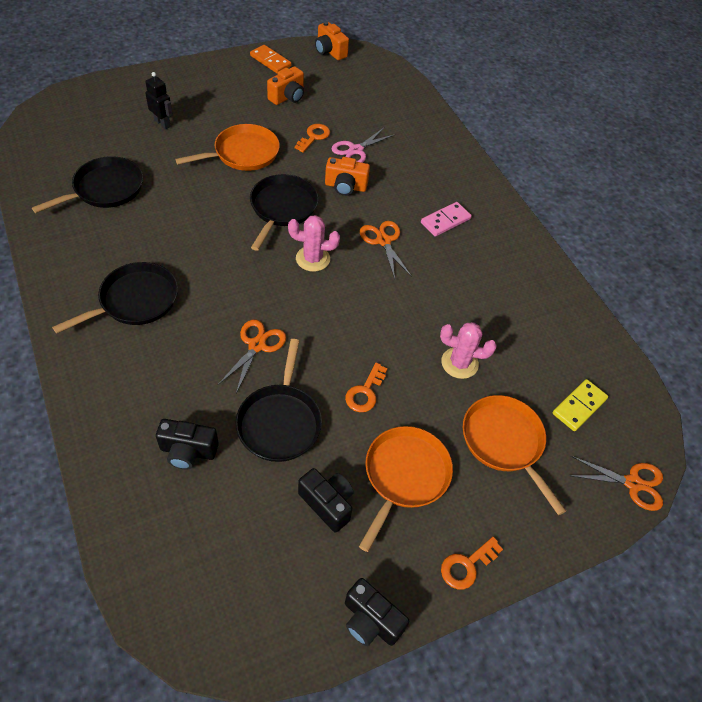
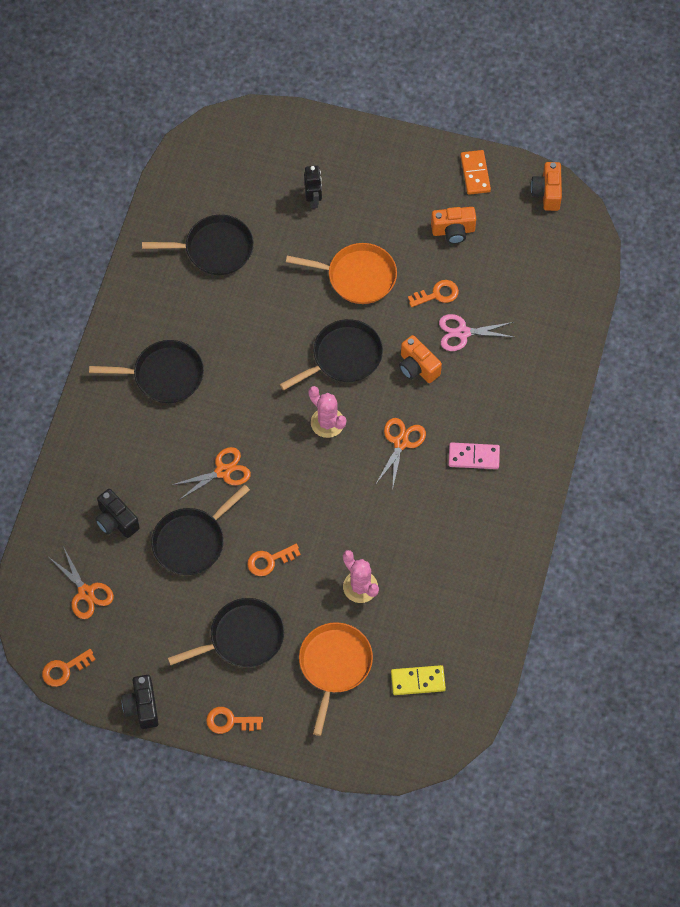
camera: 45 degrees right, 10 degrees up
(252, 646) = (64, 669): none -> orange key
(327, 504) = (176, 619): black camera -> none
(404, 475) = (243, 638): orange pan -> black pan
(632, 483) = (397, 757): orange scissors -> orange scissors (86, 592)

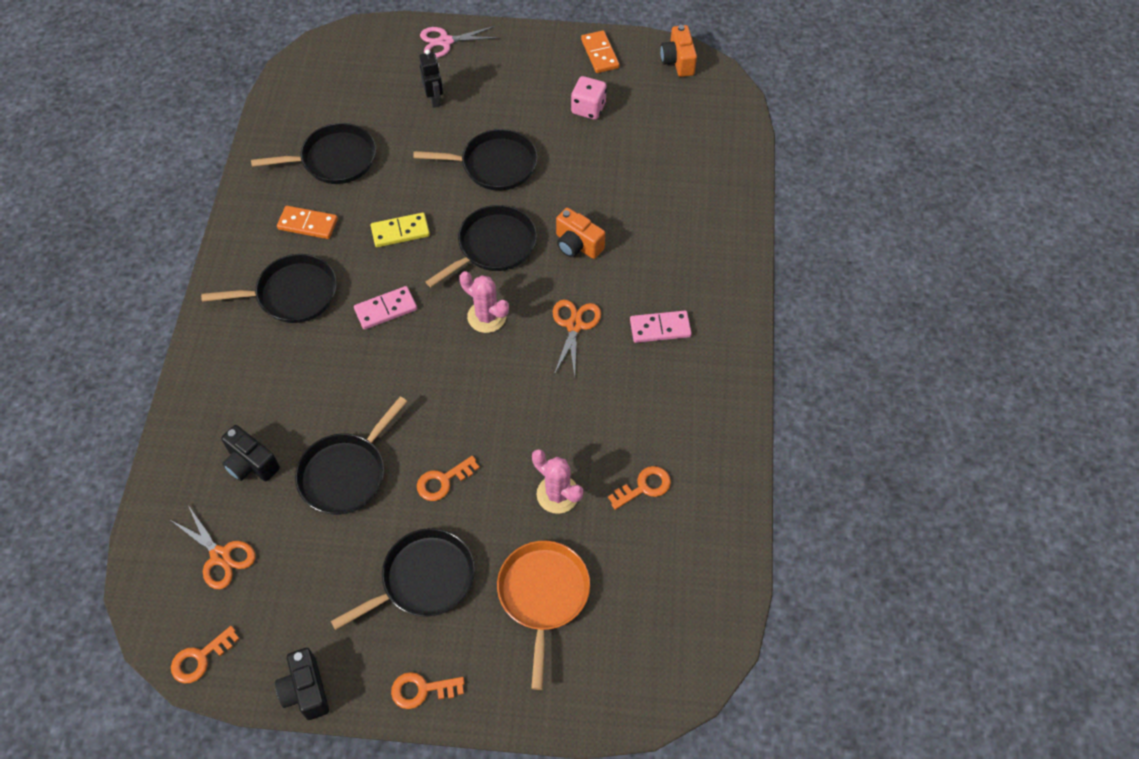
camera: 10 degrees left, 5 degrees down
(184, 310) = (308, 224): none -> orange domino
(223, 471) = (373, 388): orange scissors -> none
(242, 402) = (386, 309): none -> pink domino
(358, 276) = (495, 165): orange pan -> black pan
(418, 681) = (649, 597): yellow domino -> yellow domino (400, 232)
(437, 294) = (584, 170): orange key -> orange key (644, 487)
(453, 231) = (588, 108): orange camera -> pink dice
(463, 333) = (620, 203): pink scissors -> pink scissors (445, 41)

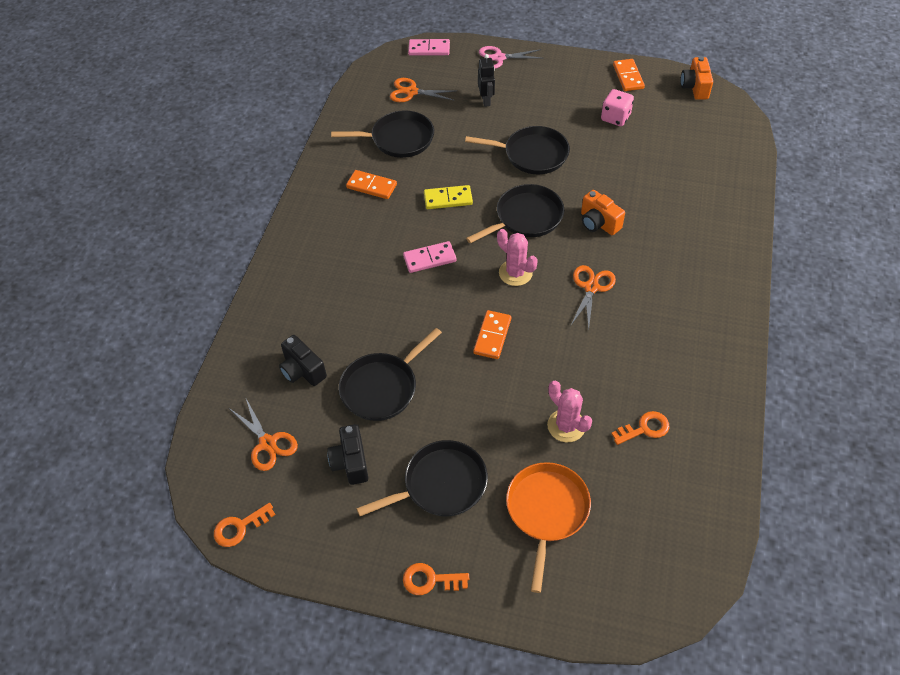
camera: 10 degrees right, 5 degrees down
(292, 294) = (353, 239): black pan -> none
(306, 690) = (328, 567): black camera -> black camera (351, 462)
(344, 96) = (411, 92): none -> orange scissors
(443, 481) = (465, 403): orange key -> none
(466, 397) = (492, 336): none -> orange domino
(660, 328) = (667, 297): pink domino -> pink domino (429, 49)

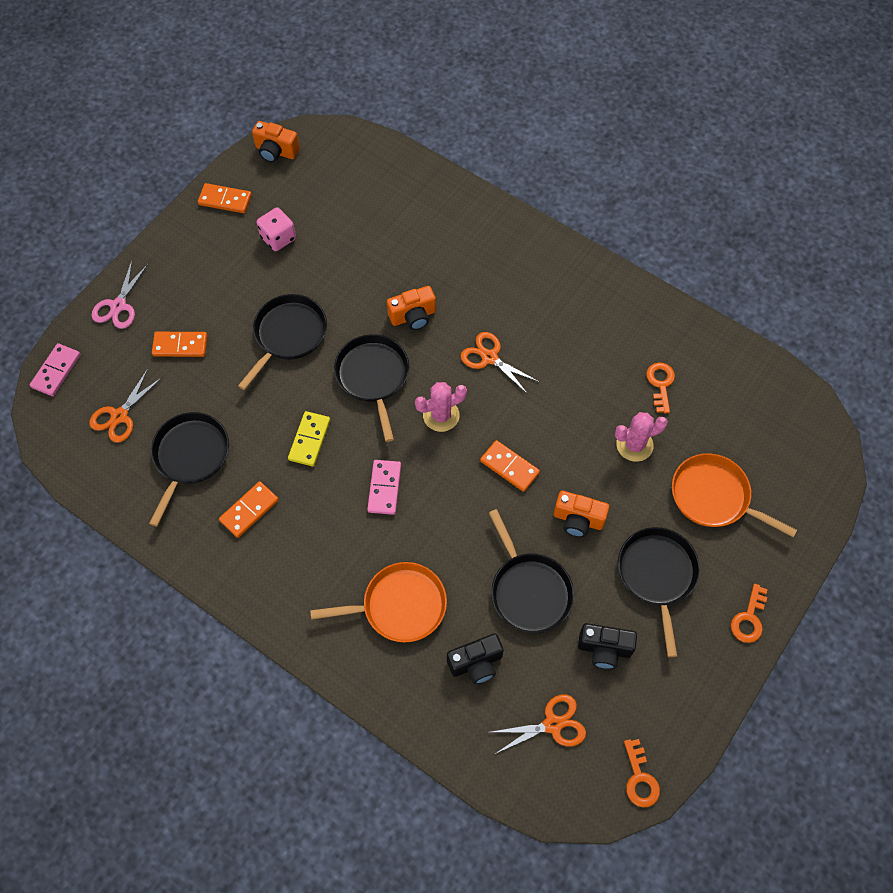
camera: 70 degrees left, 10 degrees up
(332, 303) = (400, 606): none -> orange pan
(466, 403) = (578, 520): none -> orange camera
(486, 100) = (180, 346): black robot -> orange domino

